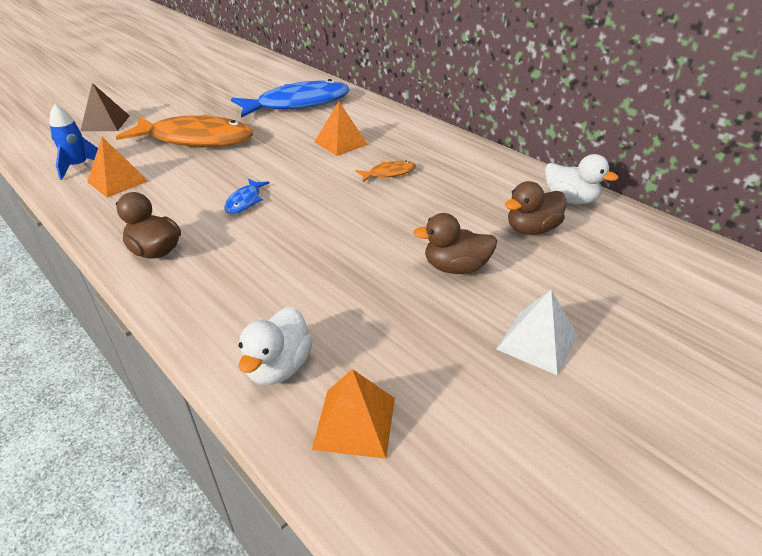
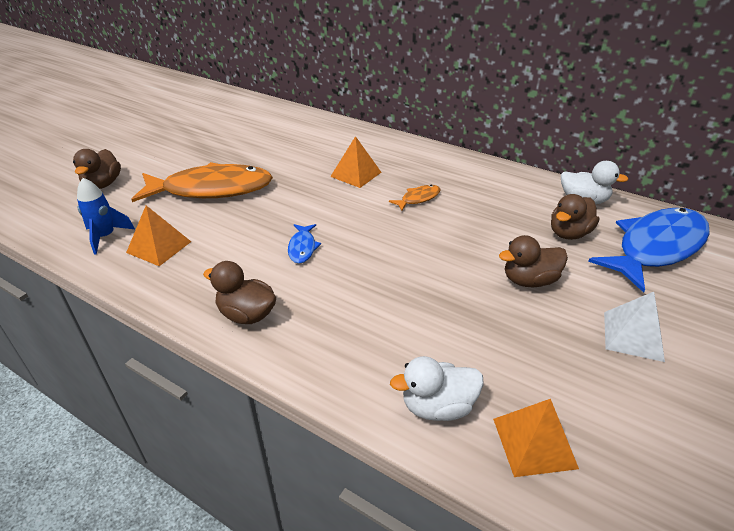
camera: 15 degrees left, 0 degrees up
(105, 123) = (103, 184): brown pyramid -> brown duck
(278, 367) = (437, 406): white duck -> white duck turned 75 degrees clockwise
(298, 104) = (290, 139): blue fish -> blue fish (656, 248)

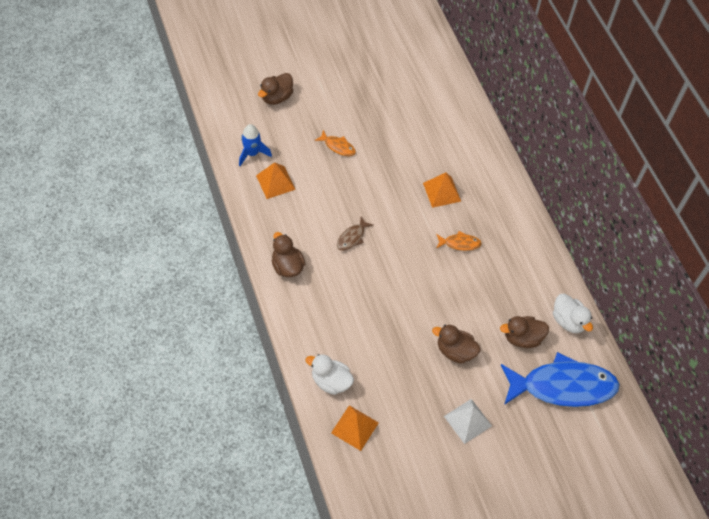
camera: 35 degrees right, 20 degrees up
(211, 189) = (338, 146): orange fish -> orange fish, size x0.42
(302, 248) = (352, 237): blue fish -> brown fish

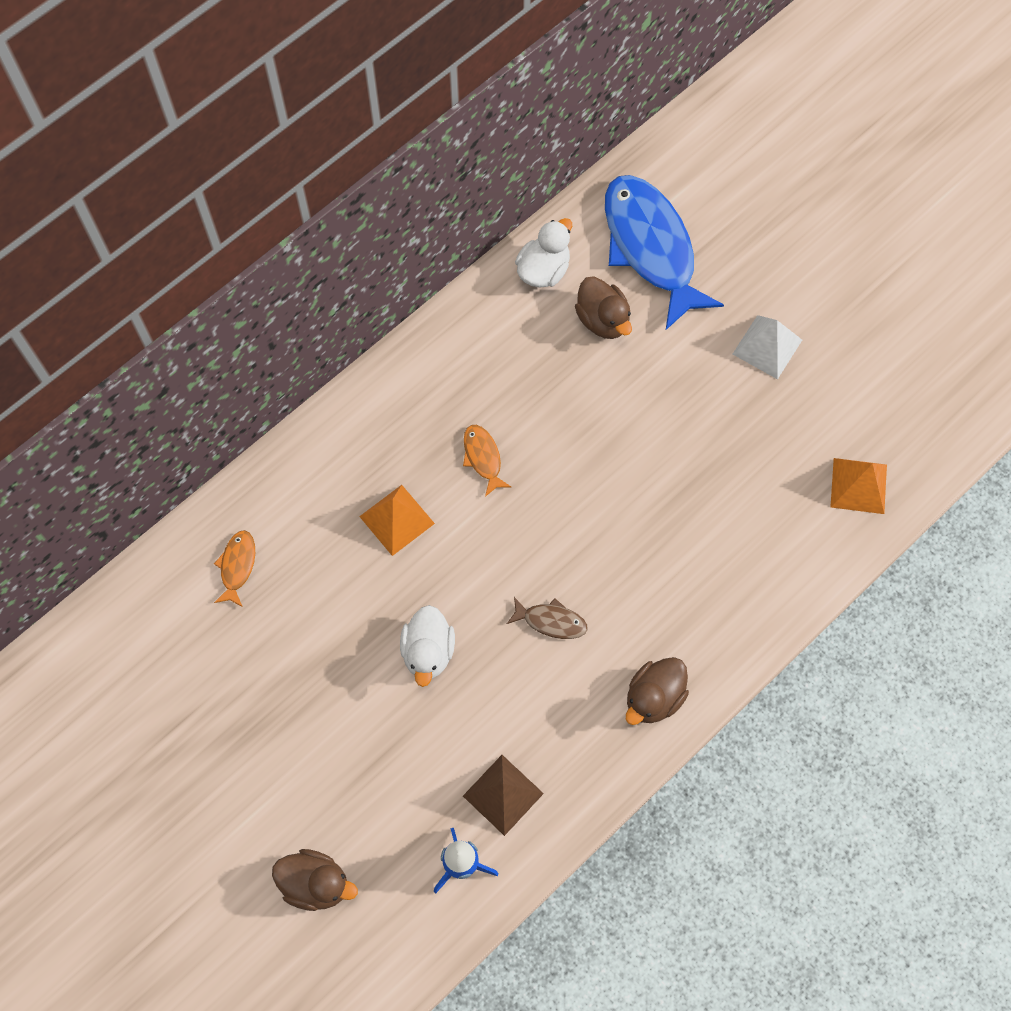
camera: 110 degrees left, 10 degrees up
(275, 182) = (503, 794): orange pyramid -> brown pyramid
(331, 381) = (809, 547): white duck -> white duck (428, 652)
(338, 146) = (379, 723): orange fish -> orange fish (237, 566)
(455, 351) = (671, 399): brown duck -> none

